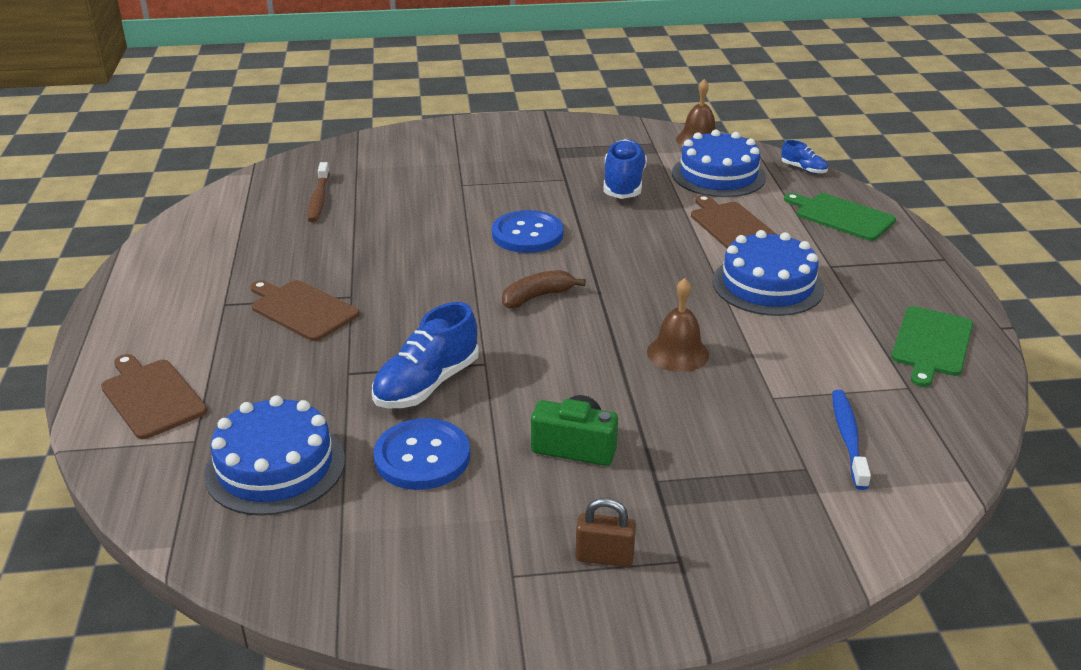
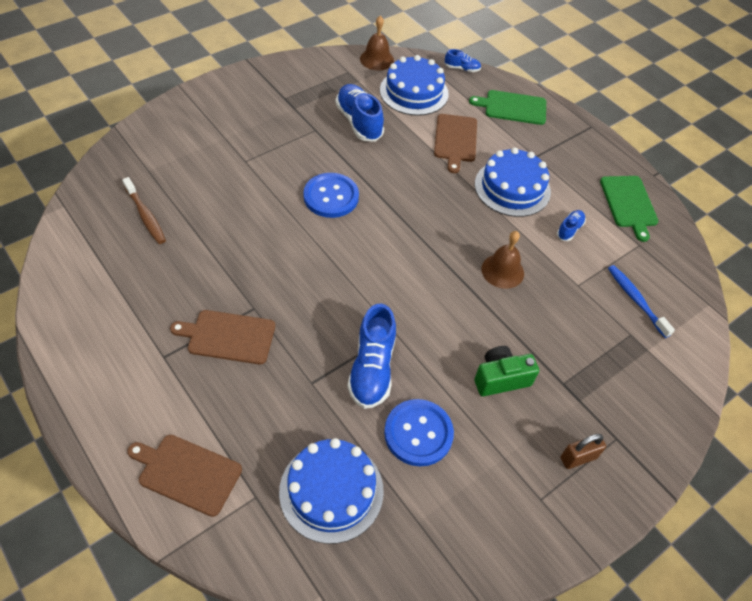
camera: 35 degrees left, 20 degrees up
(537, 297) = (382, 256): brown banana -> none
(732, 226) = (455, 140): brown cutting board -> brown cutting board turned 120 degrees counterclockwise
(812, 343) = (569, 229): none -> blue shoe

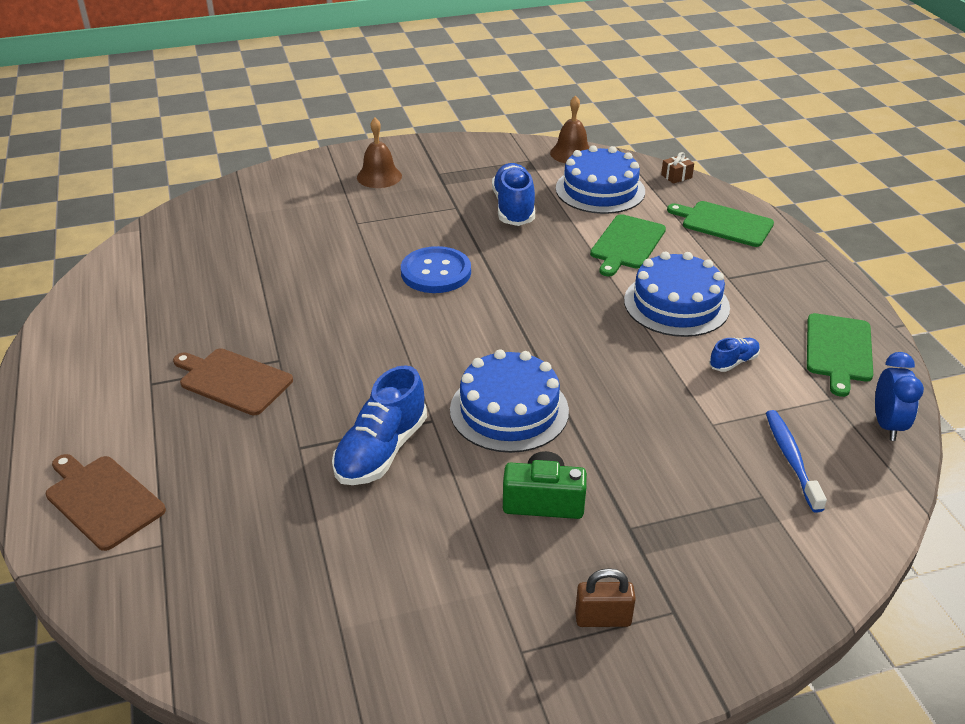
camera: 25 degrees right, 15 degrees down
(145, 216) = (216, 253): brown toothbrush -> none
(331, 491) = (253, 563): blue cake -> blue cake (509, 410)
(418, 433) = (398, 532): blue button -> none
(455, 140) = (627, 244): brown cutting board -> green cutting board
(462, 68) = (676, 176): blue shoe -> brown gift
(502, 271) = (613, 387): brown bell -> brown bell (379, 176)
(679, 257) = (887, 425): none -> blue clock

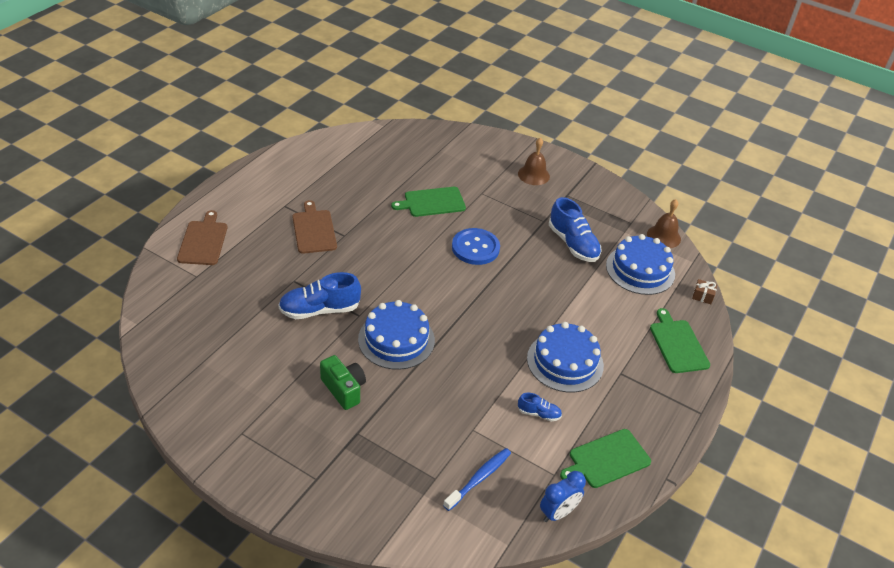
camera: 45 degrees right, 5 degrees up
(513, 208) = (573, 244): blue shoe -> blue shoe turned 105 degrees clockwise
(603, 619) = (287, 453): brown padlock -> none
(627, 244) = (598, 310): green cutting board -> green cutting board (432, 202)

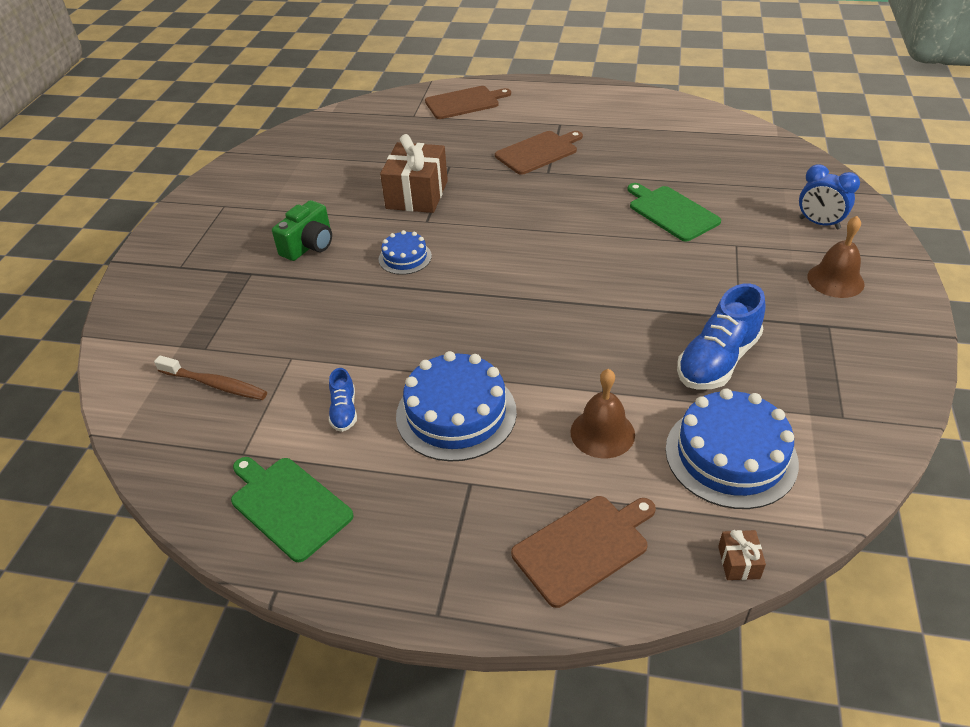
camera: 75 degrees right, 0 degrees up
(320, 310) = (417, 194): blue shoe -> brown gift
(396, 340) = (405, 257): blue cake -> blue cake, size x0.54
(475, 248) = (618, 271): blue button -> none
(479, 478) = (215, 384): blue toothbrush -> brown toothbrush
(558, 513) = (179, 473): blue clock -> blue clock (819, 223)
(663, 236) = (852, 469): brown bell -> brown bell (602, 433)
(677, 344) = (583, 547): green cutting board -> brown cutting board

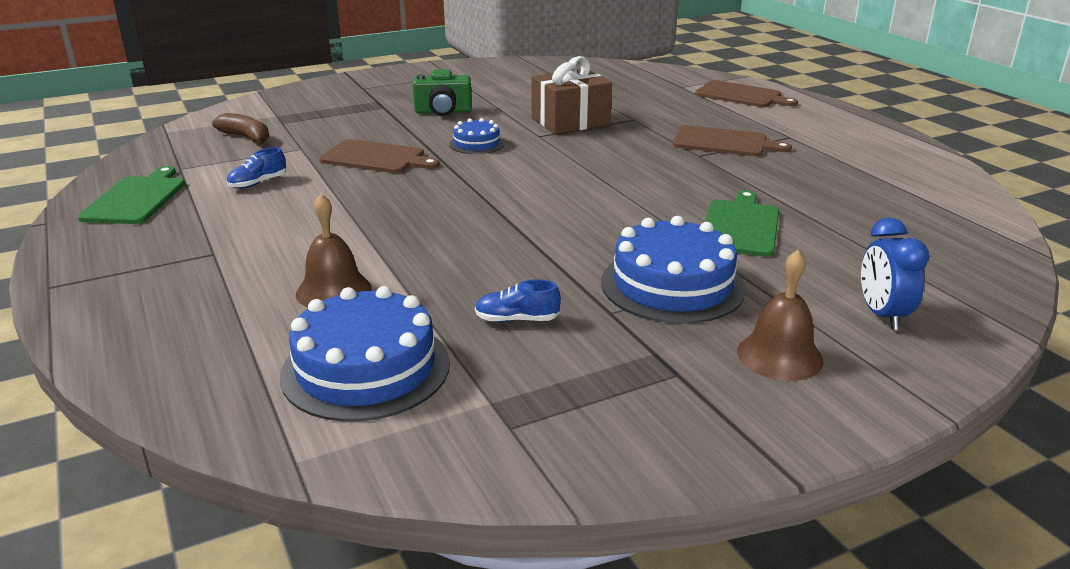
camera: 50 degrees right, 15 degrees down
(215, 384) = (246, 137): brown toothbrush -> brown banana
(456, 413) = (296, 222): blue cake -> blue cake (672, 285)
(583, 547) = (168, 326): brown cutting board -> brown cutting board (376, 158)
(717, 360) = (517, 319): blue shoe -> blue shoe, size x0.51
(738, 562) = (201, 417): brown gift -> none

